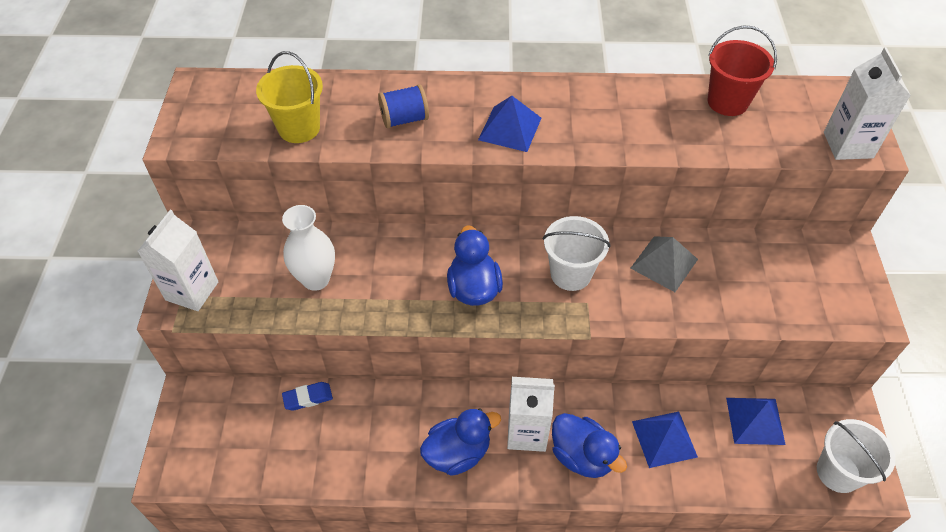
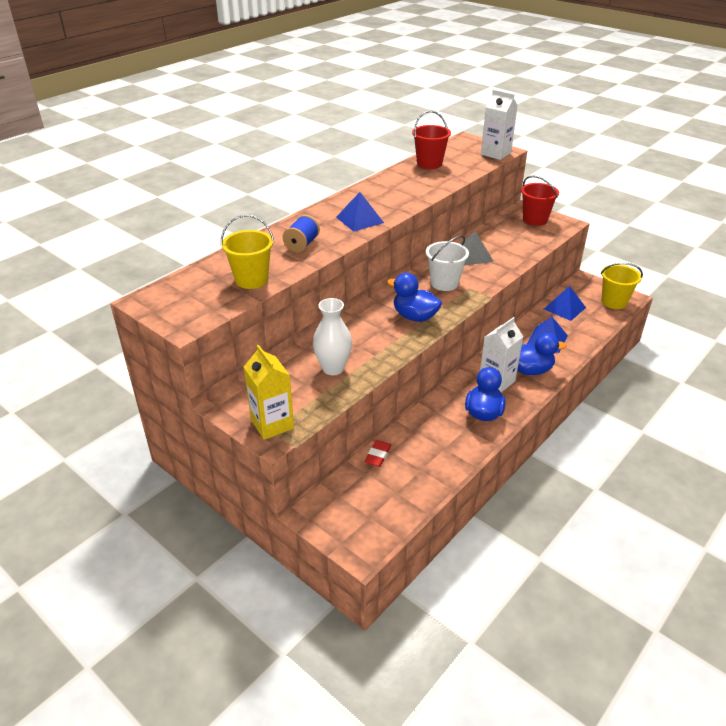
camera: 50 degrees left, 15 degrees down
(192, 291) = (272, 424): white carton -> yellow carton
(308, 398) = (378, 455): blue eraser -> red eraser
(834, 276) = (535, 220): none -> red bucket
(838, 472) = (614, 302): white bucket -> yellow bucket

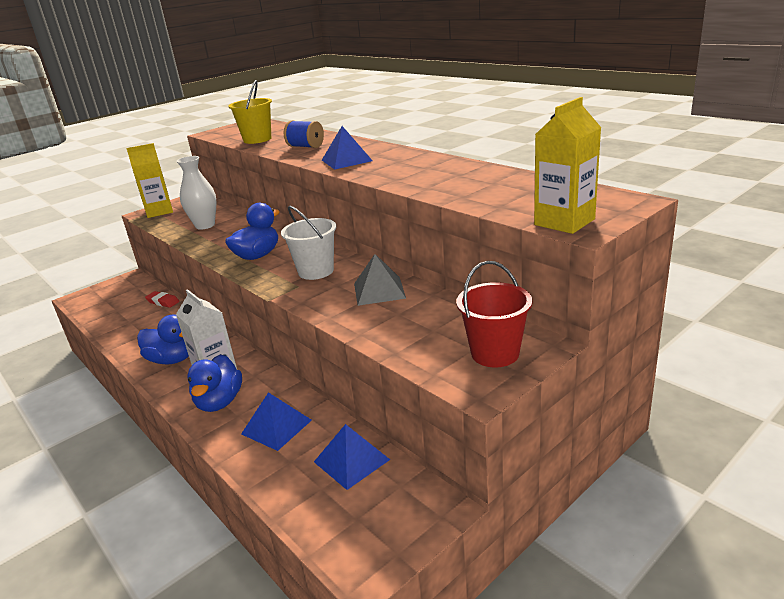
camera: 100 degrees right, 10 degrees down
(429, 163) = (510, 181): red bucket -> none
(495, 153) = (564, 222): white carton -> yellow carton
(614, 302) = (355, 538): yellow bucket -> none

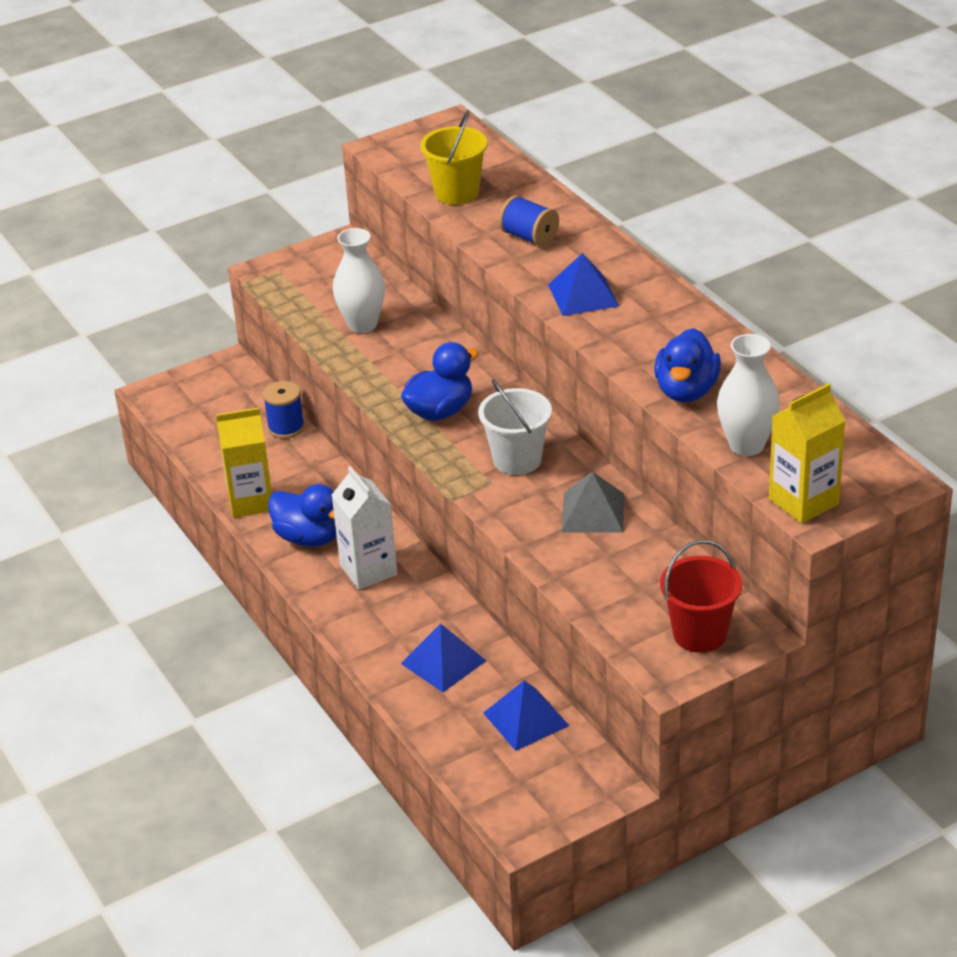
camera: 10 degrees right, 10 degrees up
(159, 211) = (288, 272): yellow carton -> yellow carton (251, 501)
(163, 302) = (286, 427): red eraser -> blue spool
(219, 402) = (374, 615): blue duck -> blue duck (686, 391)
(497, 202) = (746, 445): none -> white vase

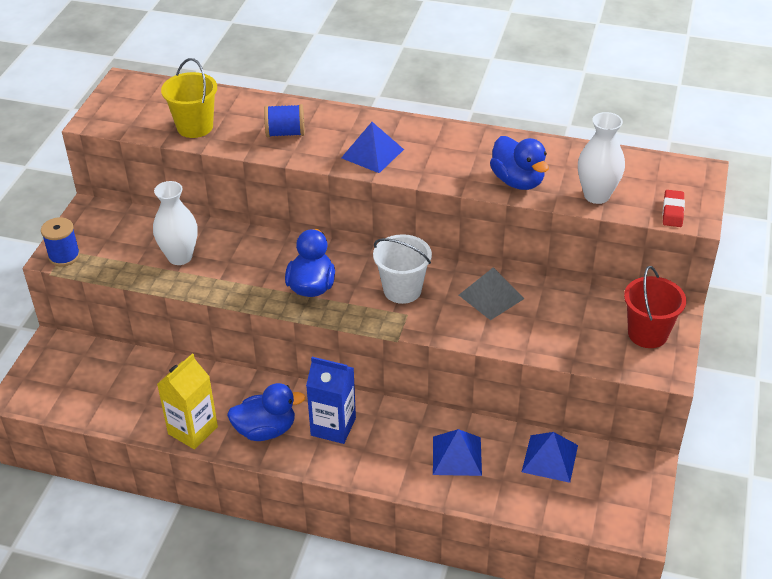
camera: 45 degrees left, 5 degrees up
(286, 427) = (152, 364): blue spool -> blue spool (64, 256)
(368, 570) = (333, 426): white carton -> blue carton
(803, 501) = (672, 211): yellow carton -> red eraser

